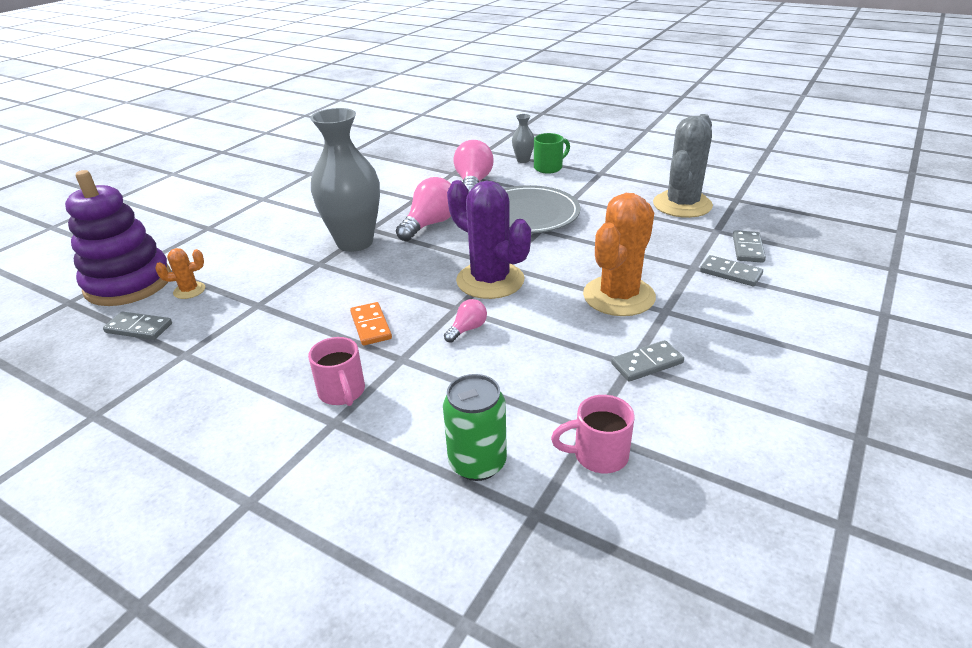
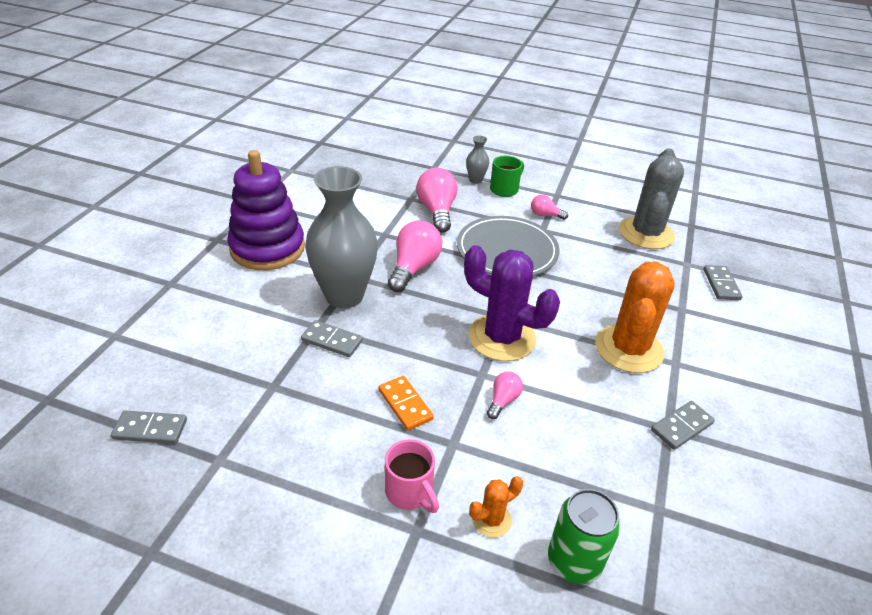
camera: 15 degrees left, 5 degrees up
(128, 283) = (110, 368): purple stacking toy -> purple stacking toy (267, 248)
(189, 290) = (187, 373): orange cactus -> orange cactus (491, 520)
(581, 188) = (545, 215): none -> pink light bulb
(598, 455) = (677, 538): pink mug -> none
(730, 273) = (716, 314): grey domino -> grey domino (332, 341)

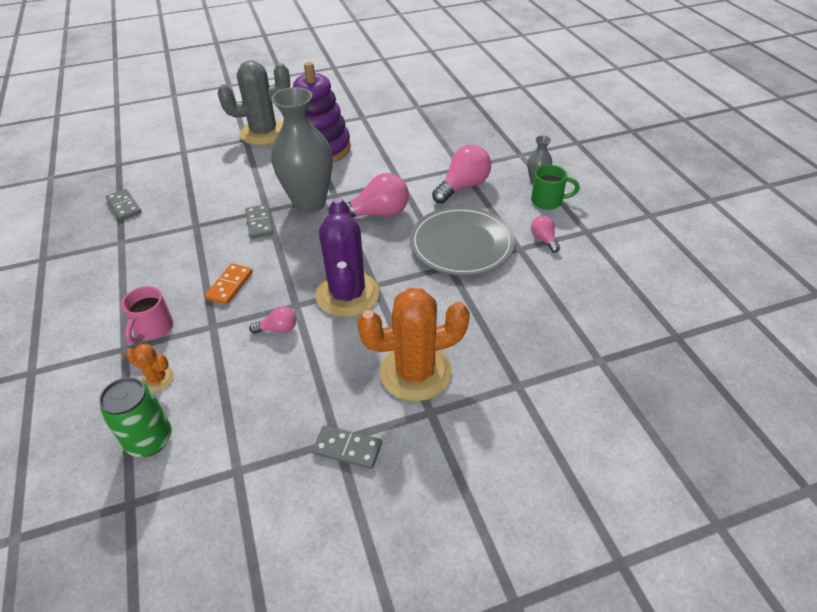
camera: 55 degrees right, 5 degrees up
(646, 233) = (610, 311): grey cactus -> grey cactus (264, 133)
(721, 284) = (598, 399): grey domino -> none

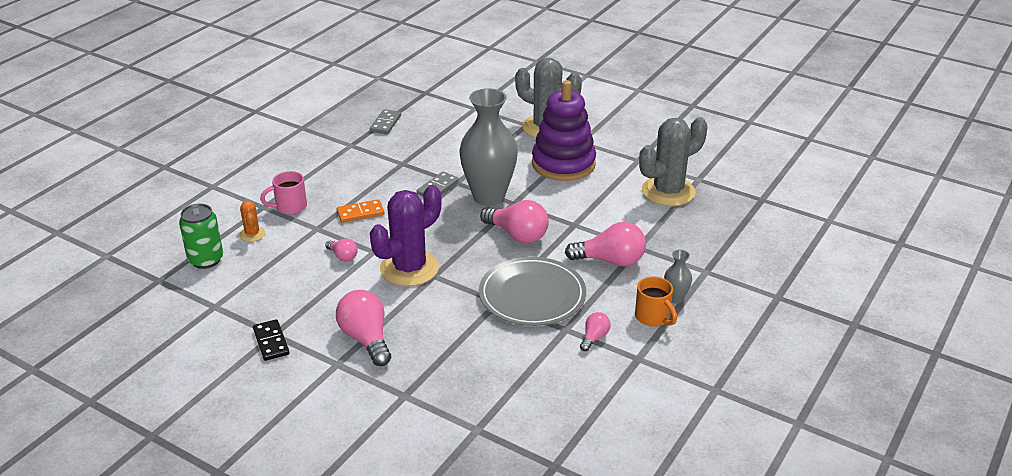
camera: 50 degrees right, 10 degrees down
(347, 448) = (271, 342): grey domino -> black domino
(415, 124) = (668, 192): none -> grey cactus
(415, 372) = (366, 339): orange cactus -> pink light bulb
(548, 201) = (653, 317): green mug -> orange mug

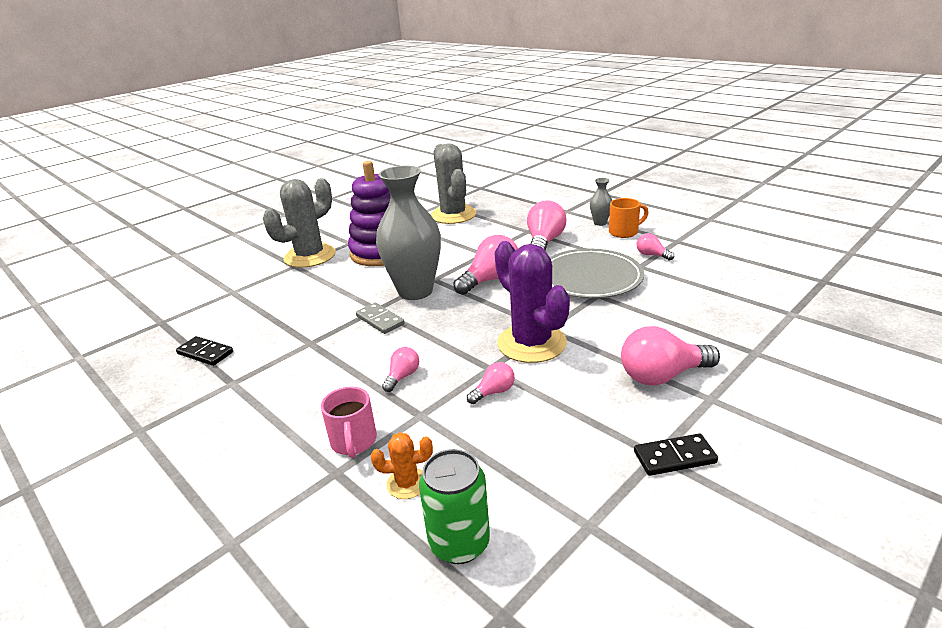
camera: 75 degrees left, 5 degrees down
(360, 213) = (402, 376): orange domino -> pink light bulb
(385, 123) = (205, 353): grey domino -> black domino

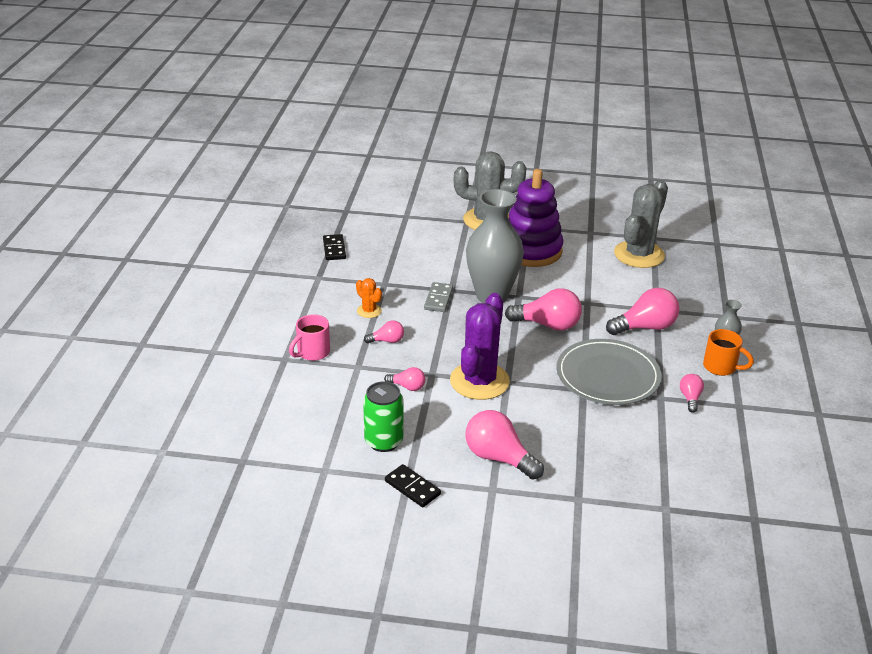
camera: 50 degrees right, 5 degrees up
(407, 483) = (298, 389): orange cactus -> orange cactus (369, 311)
(459, 543) = (274, 427): green can -> green can (383, 441)

